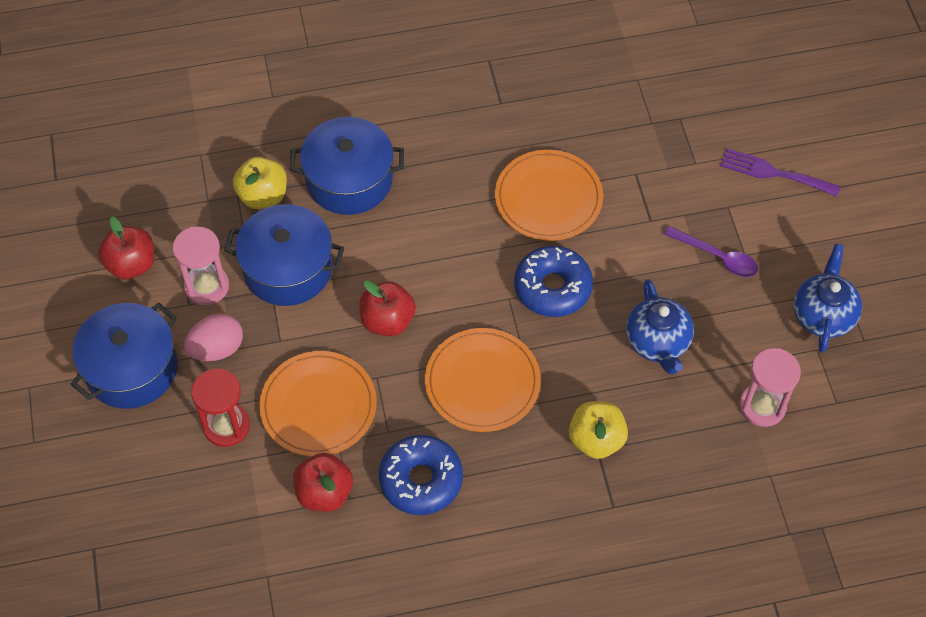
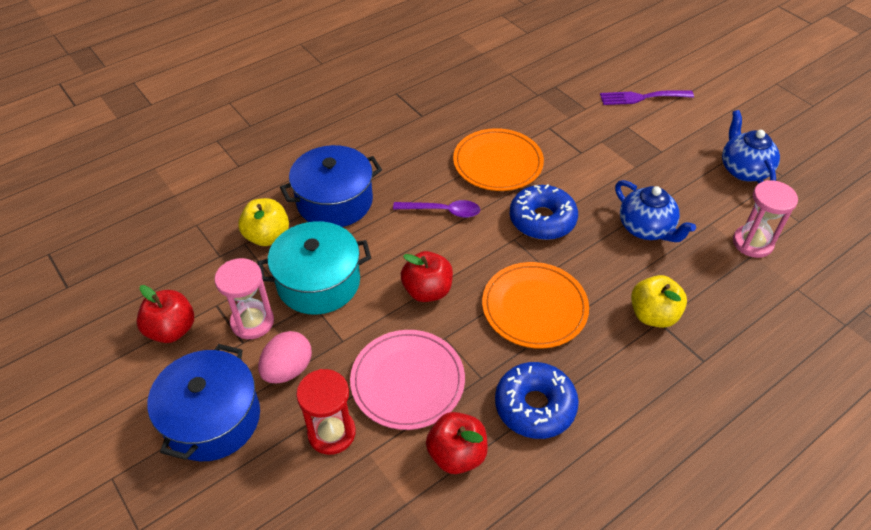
camera: 25 degrees left, 10 degrees down
(288, 268) = (318, 282): blue pot -> turquoise pot
(318, 406) = (407, 381): orange plate -> pink plate
(717, 257) = (644, 159): purple spoon -> purple spoon (443, 211)

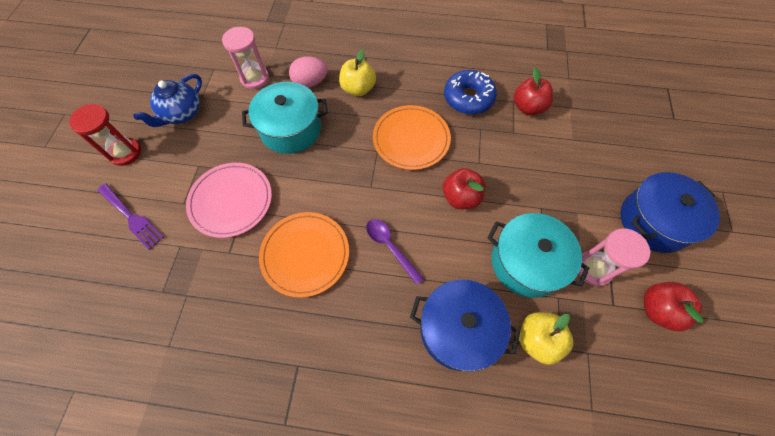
camera: 135 degrees left, 15 degrees up
(288, 369) = (589, 216): pink egg -> pink egg (310, 82)
(331, 433) = (586, 162): red hourglass -> red hourglass (125, 152)
(407, 381) = (522, 156): pink plate -> pink plate (231, 201)
(542, 220) = (337, 184): blue donut -> none
(646, 228) = (290, 129): blue teapot -> turquoise pot

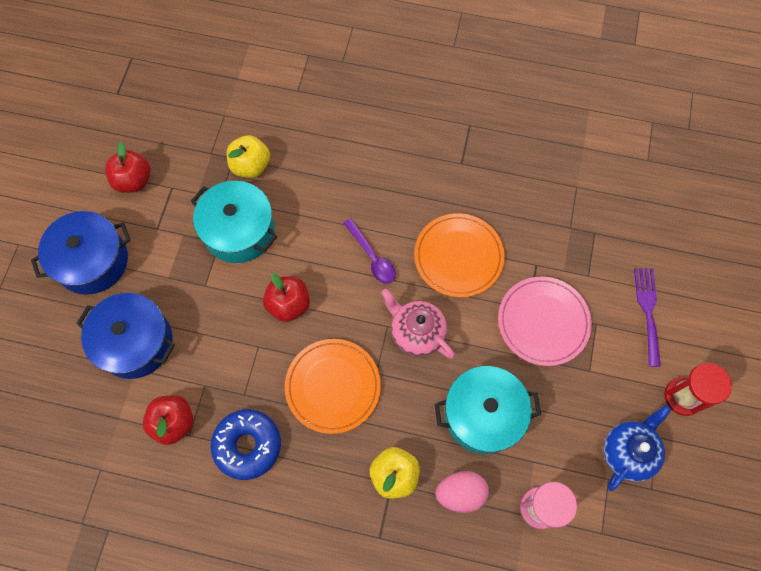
camera: 175 degrees left, 5 degrees up
(132, 217) = (647, 311): purple fork -> purple fork turned 45 degrees clockwise
(344, 183) = (416, 332): none -> pink teapot
(458, 329) = (318, 179): blue pot -> blue pot (135, 342)
(593, 269) = (176, 220): pink hourglass -> none

